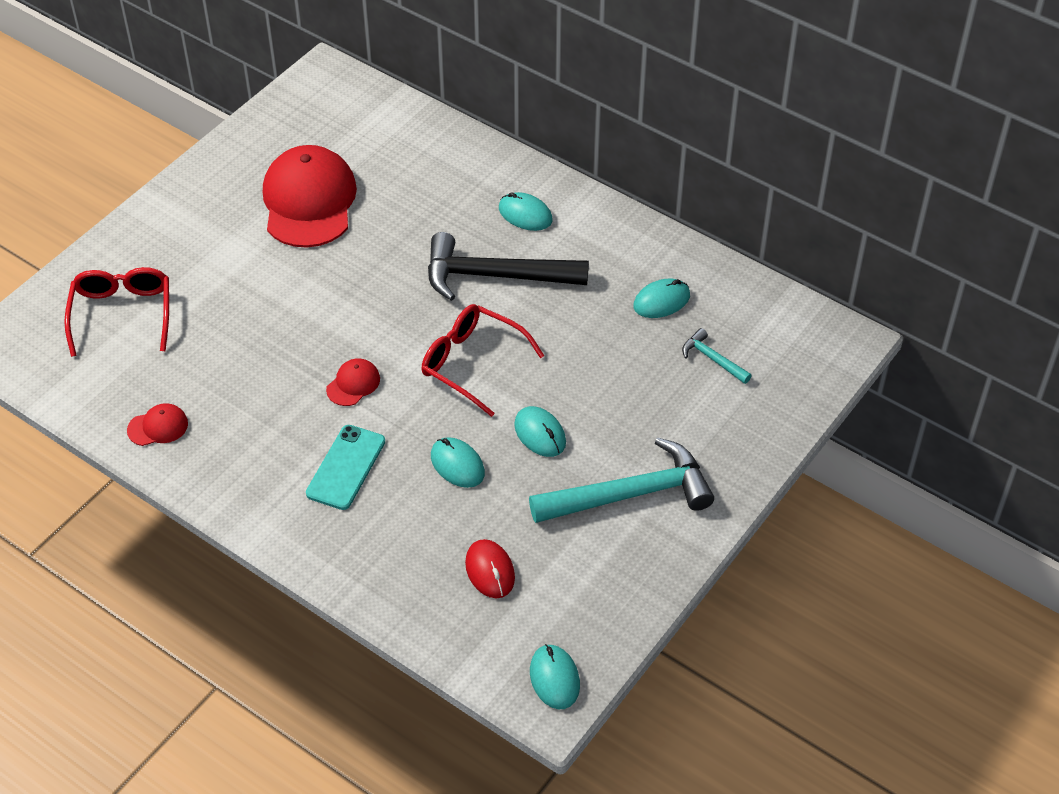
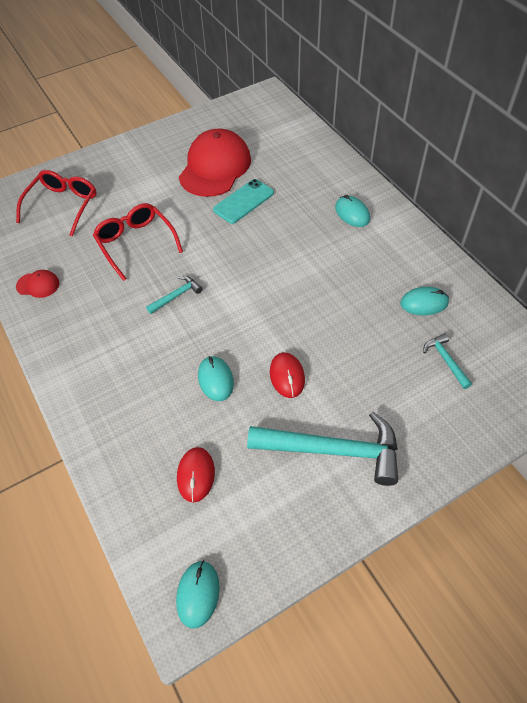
camera: 25 degrees right, 5 degrees up
(346, 467) = (138, 354): turquoise phone -> turquoise phone (243, 201)
(353, 384) = (176, 295): red cap -> turquoise hammer
(472, 363) = (264, 307): red glasses -> red glasses (136, 243)
(494, 276) = (310, 249): black hammer -> none
(540, 434) = (287, 376): turquoise mouse -> red mouse

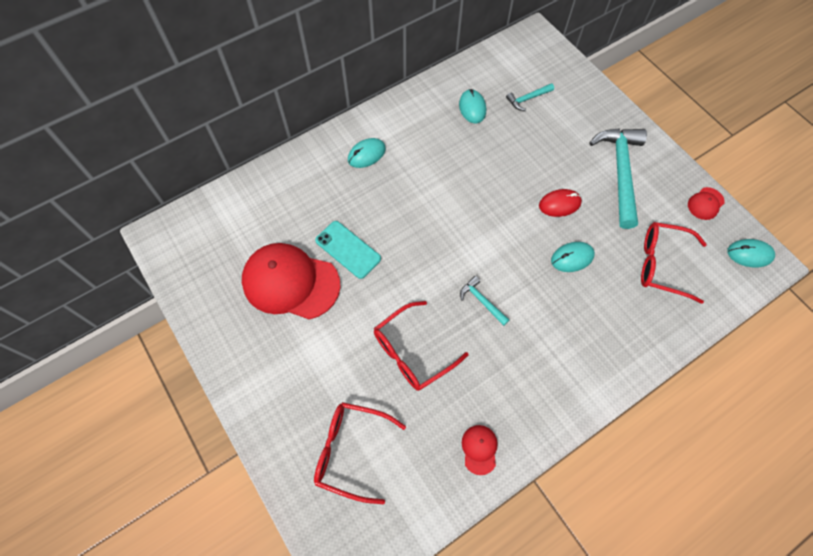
camera: 95 degrees left, 10 degrees up
(196, 475) = (662, 264): red mouse -> red glasses
(282, 552) = (705, 203): none -> red cap

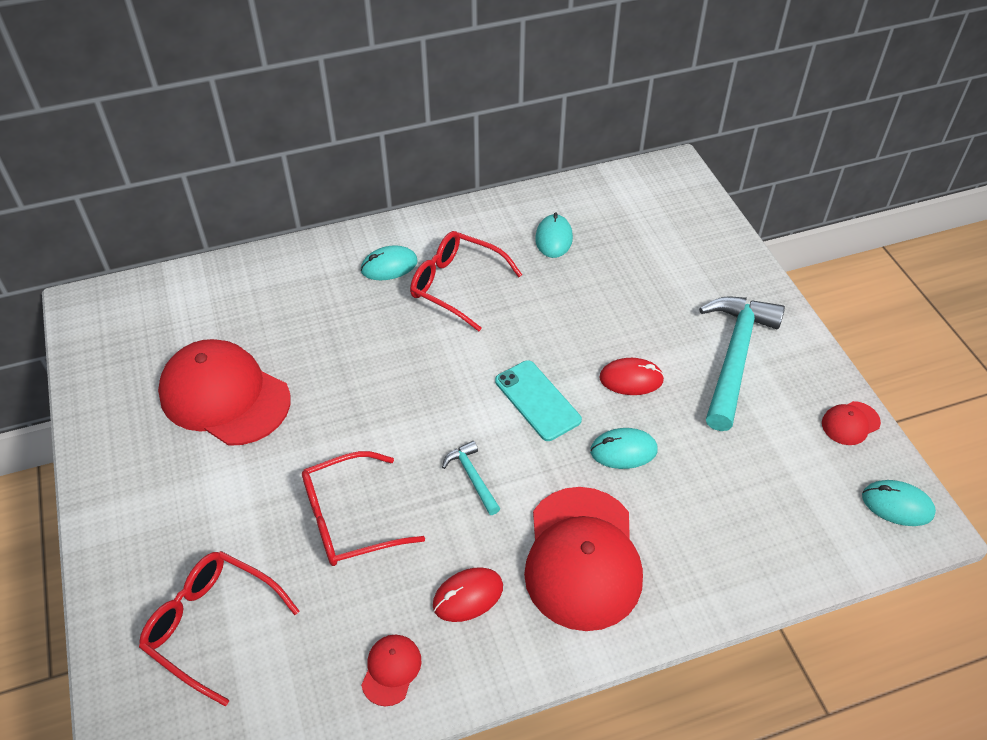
camera: 15 degrees right, 15 degrees down
(348, 249) = (316, 373): turquoise phone -> turquoise phone (537, 400)
(509, 385) = (468, 596): none -> red mouse
(527, 99) = (635, 242): turquoise hammer -> none
(571, 340) = (582, 558): none -> red cap
(662, 264) = (755, 489): red glasses -> red glasses (456, 285)

